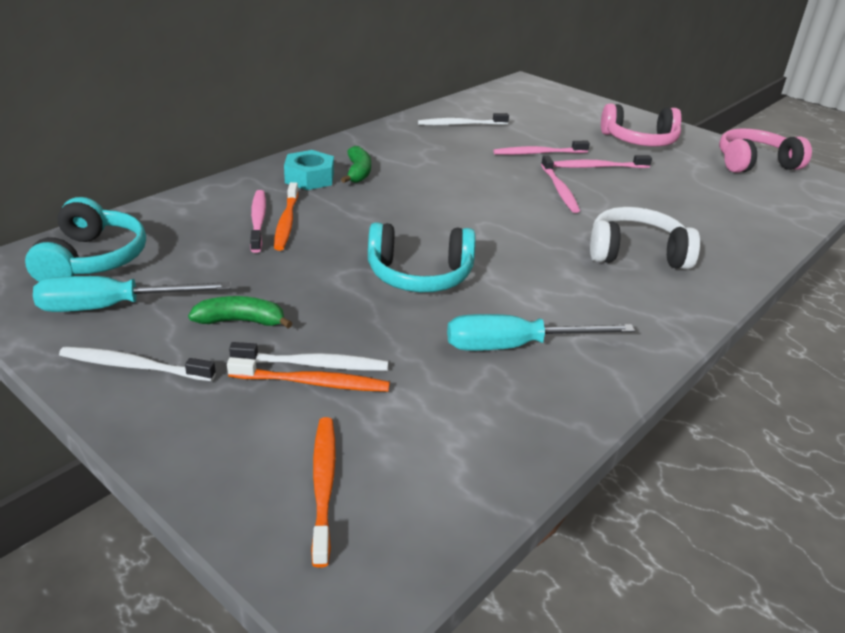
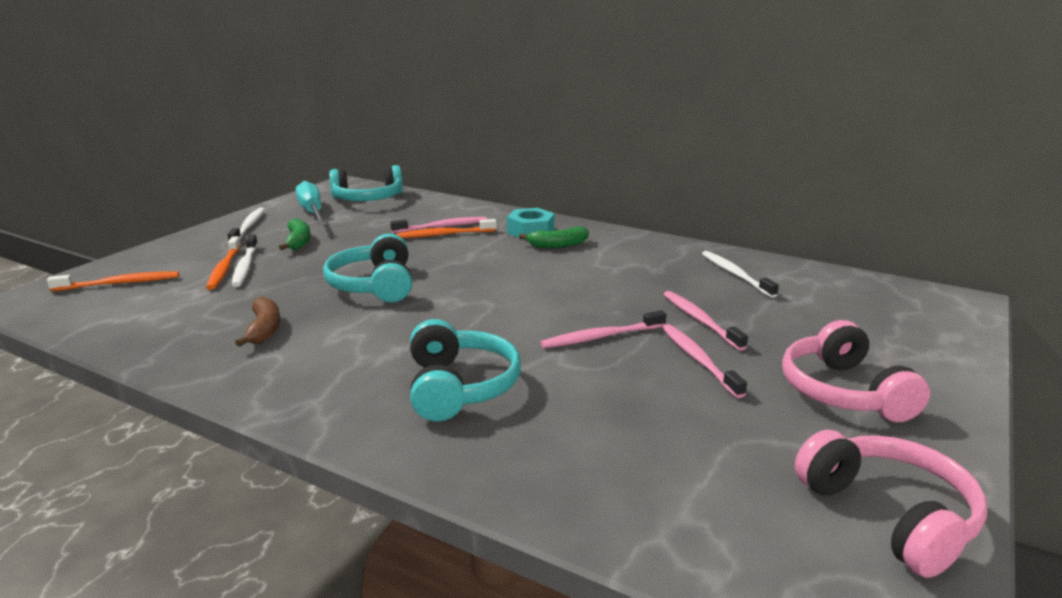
camera: 80 degrees right, 10 degrees down
(515, 346) = (264, 329): turquoise screwdriver -> brown banana
(636, 253) = (459, 387): white headphones -> turquoise headphones

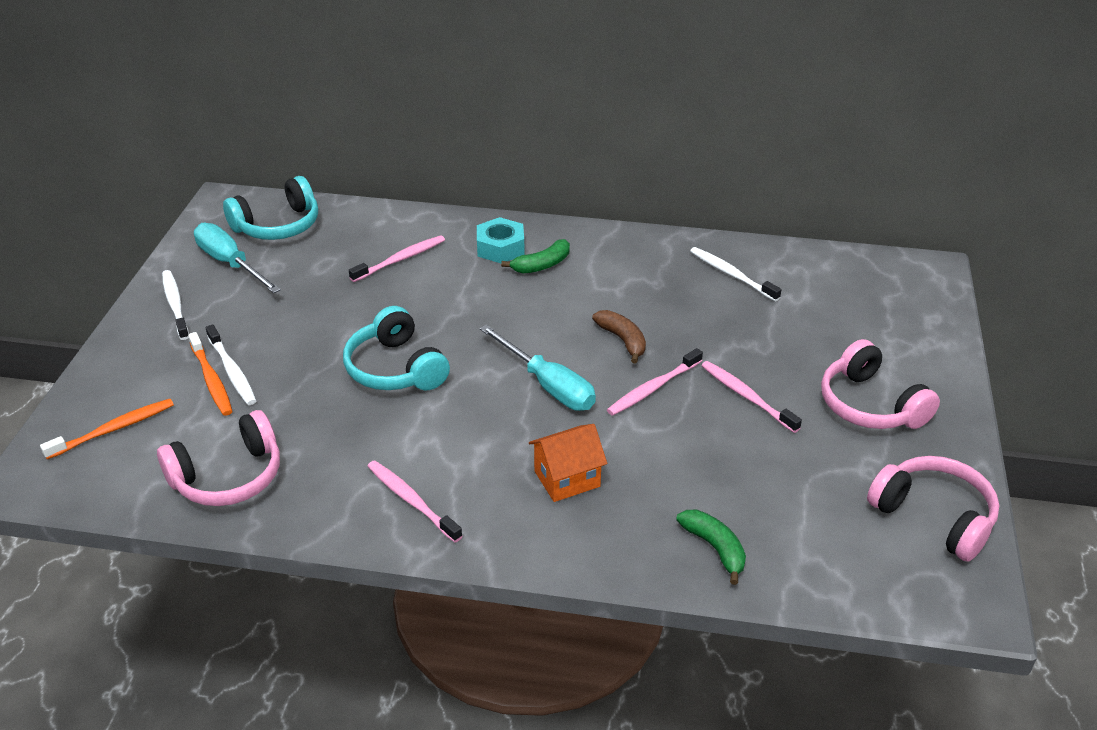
camera: 20 degrees left, 15 degrees up
(165, 327) = (228, 477): none -> pink headphones
(264, 329) = (334, 455): brown banana -> brown banana (622, 340)
(298, 242) = (257, 318): green banana -> green banana (715, 548)
(444, 234) = (411, 272): orange toothbrush -> none
(459, 387) = (567, 479): turquoise headphones -> orange house
(499, 317) = (548, 385): none -> turquoise screwdriver
(700, 320) = (726, 346): pink toothbrush -> pink toothbrush (411, 500)

